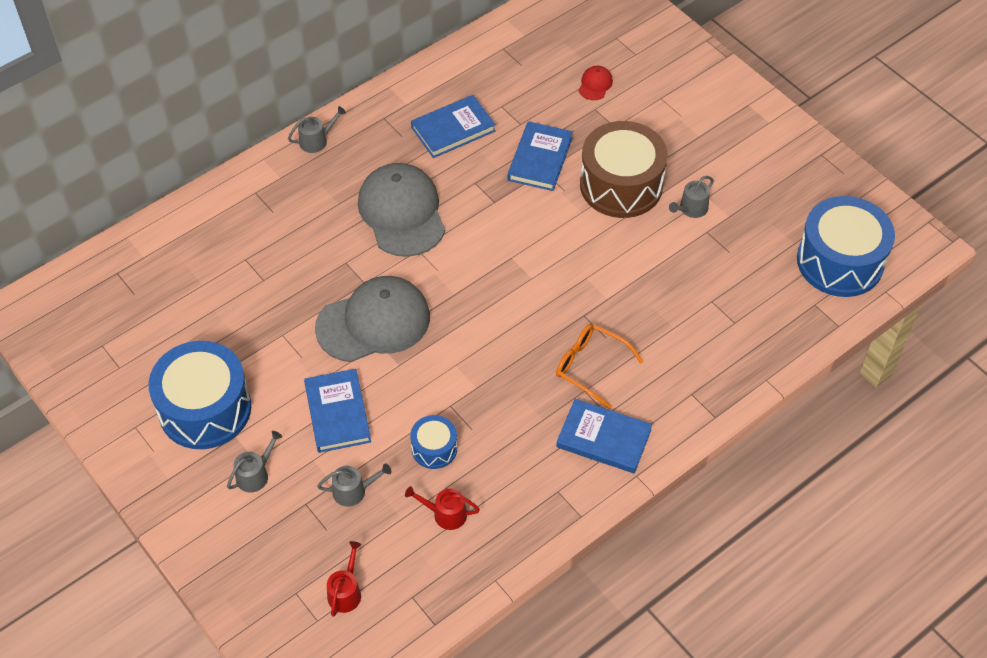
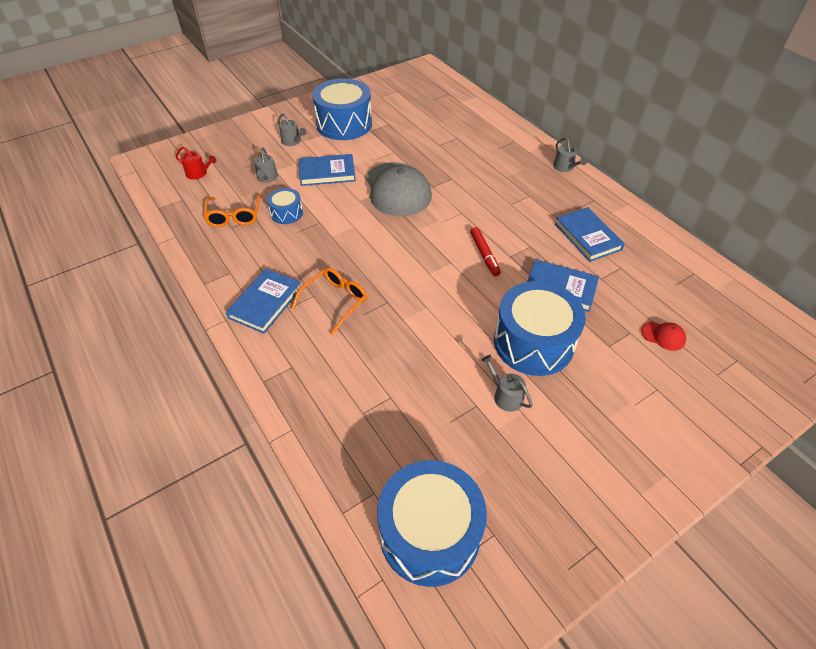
camera: 95 degrees right, 5 degrees down
(402, 212) = (497, 206): grey cap -> none
(445, 514) = (234, 216): red watering can -> orange glasses
(494, 225) = (484, 255): none -> red marker
(621, 185) = (533, 342): brown drum -> blue drum

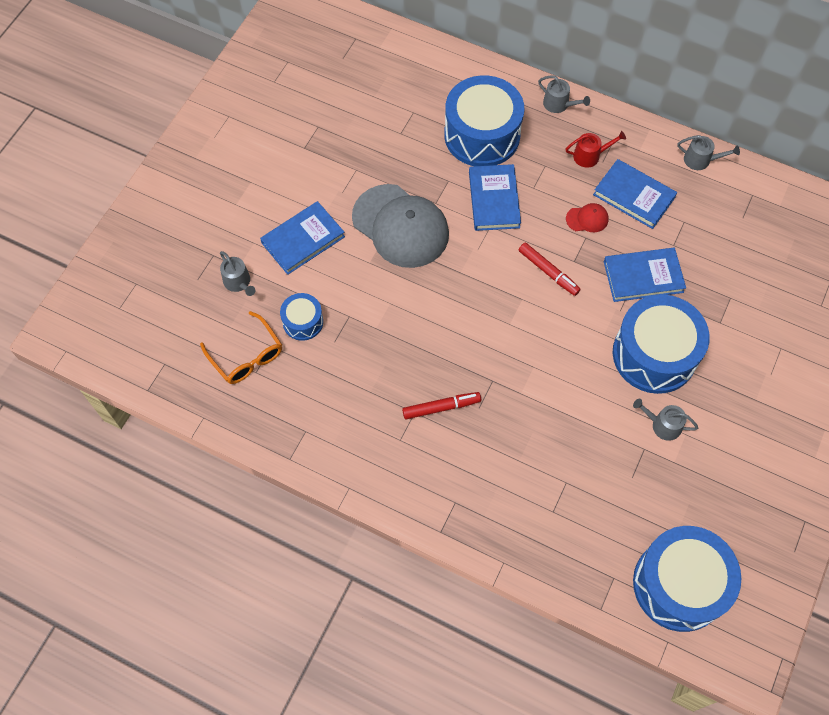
camera: 30 degrees left, 15 degrees up
(198, 173) = (150, 316): red watering can -> red watering can (590, 156)
(265, 303) = (373, 447): blue book -> blue book (494, 200)
(292, 141) = (223, 210): grey watering can -> grey watering can (700, 160)
(335, 301) = (441, 407): orange glasses -> red marker
(344, 124) = (264, 151): blue drum -> blue drum (482, 135)
(663, 336) = (760, 286): red cap -> red cap (587, 219)

